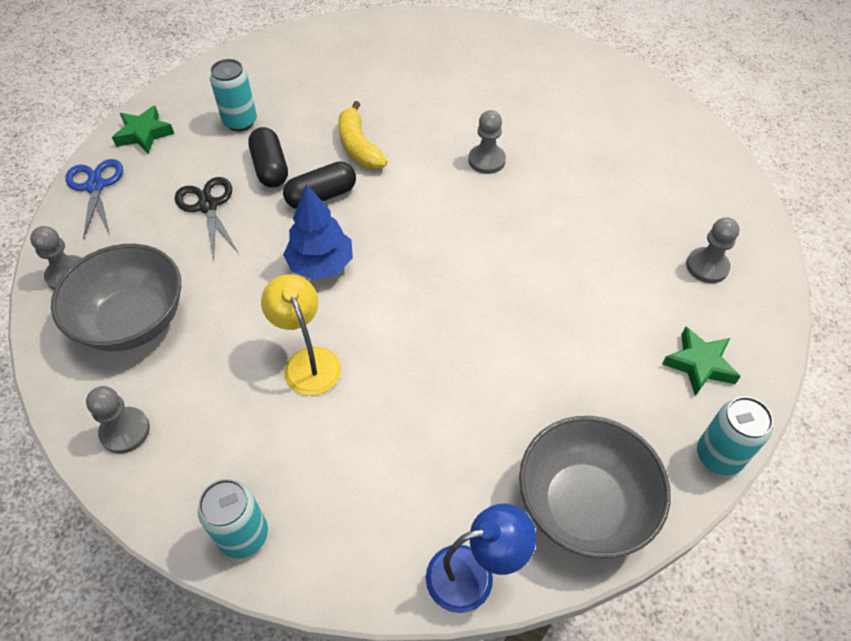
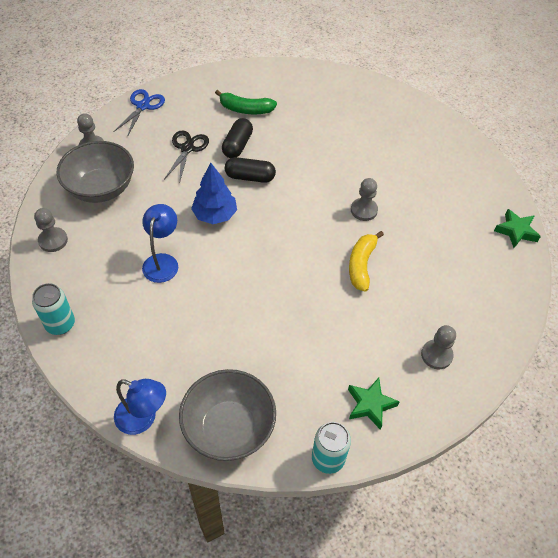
camera: 35 degrees right, 0 degrees up
(144, 134) = (190, 89): green star -> green star (516, 231)
(240, 122) = (245, 109): turquoise can -> green banana
(308, 361) = (162, 261): yellow lamp -> blue lamp
(358, 146) = (297, 160): yellow banana -> yellow banana (361, 265)

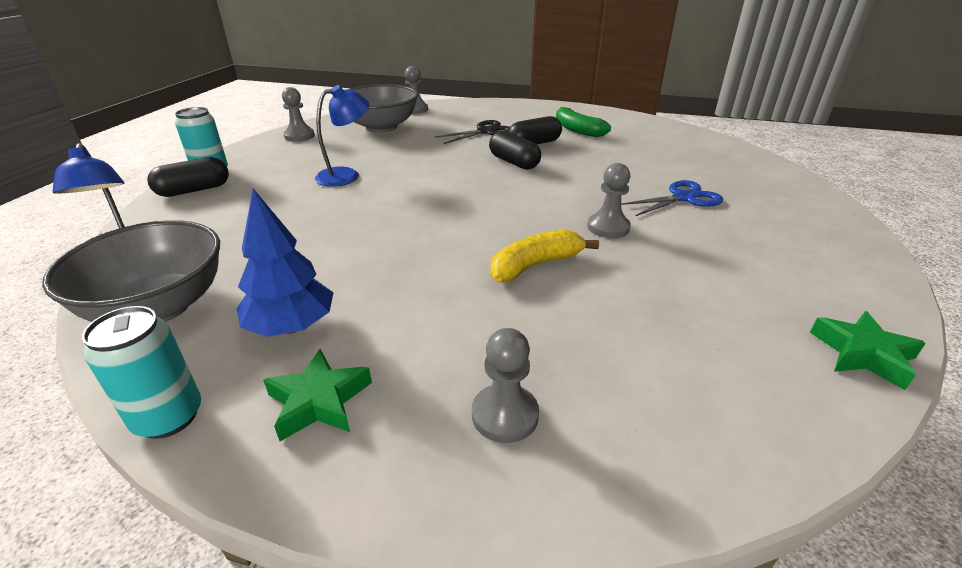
camera: 45 degrees right, 20 degrees down
(82, 348) = (194, 190): none -> black capsule
(143, 106) = (489, 105): blue scissors -> blue scissors (683, 198)
(215, 215) = (440, 170): blue tree -> blue tree (292, 326)

